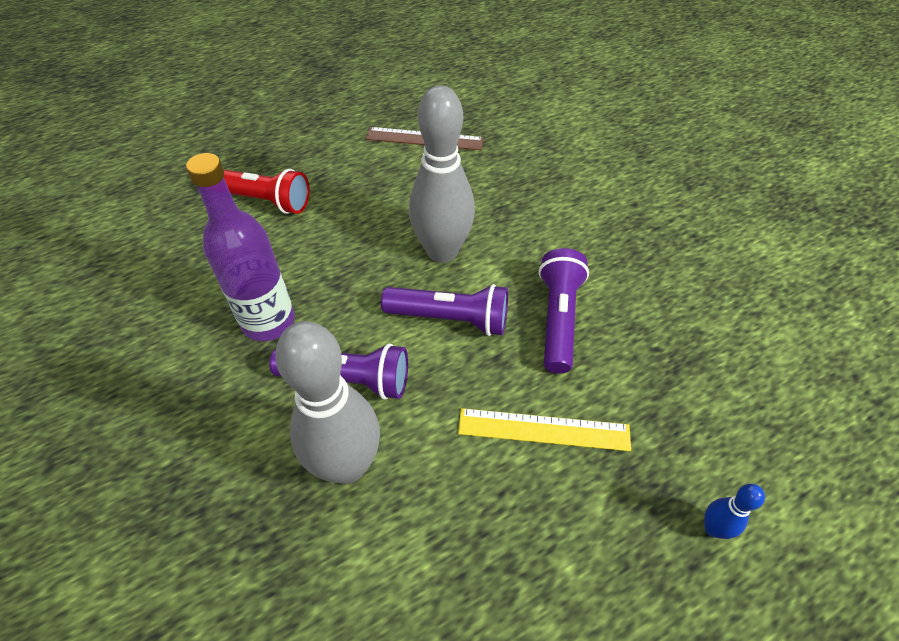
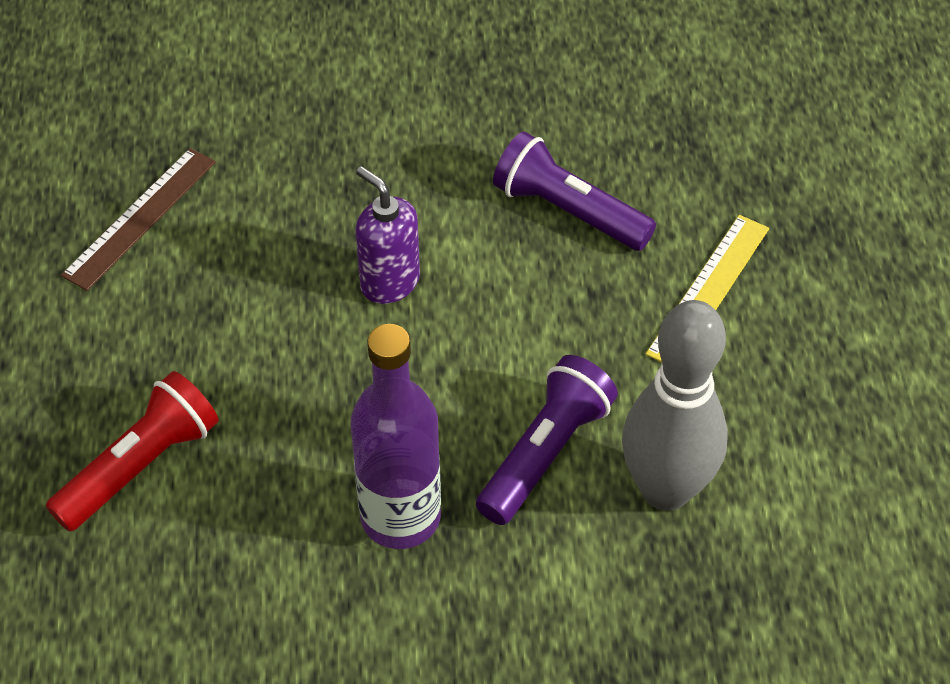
camera: 65 degrees left, 0 degrees up
(442, 251) = (389, 282): grey bowling pin -> purple soap dispenser
(450, 318) = (509, 316): purple flashlight -> none
(713, 528) = (876, 207): blue bowling pin -> none

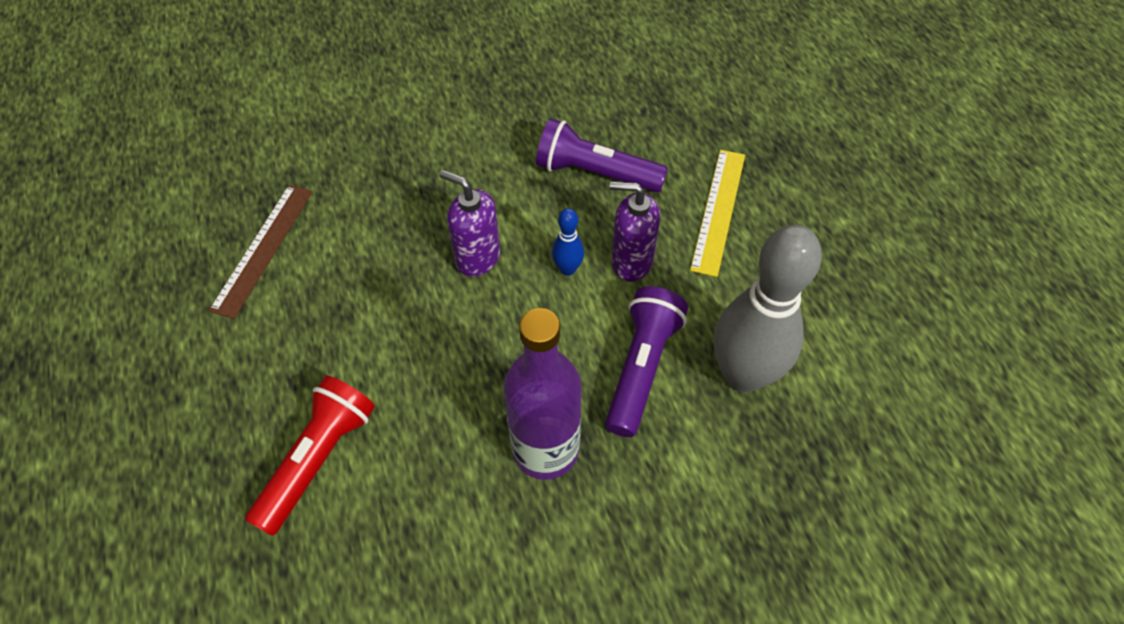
camera: 15 degrees left, 5 degrees up
(494, 320) = (567, 269): none -> blue bowling pin
(575, 328) = (631, 262): none -> purple soap dispenser

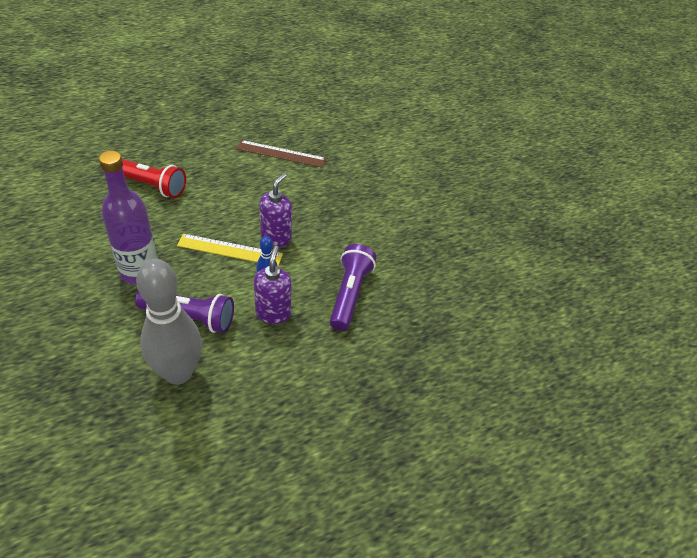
camera: 80 degrees right, 10 degrees down
(718, 210) = (321, 366): yellow ruler -> yellow ruler (230, 250)

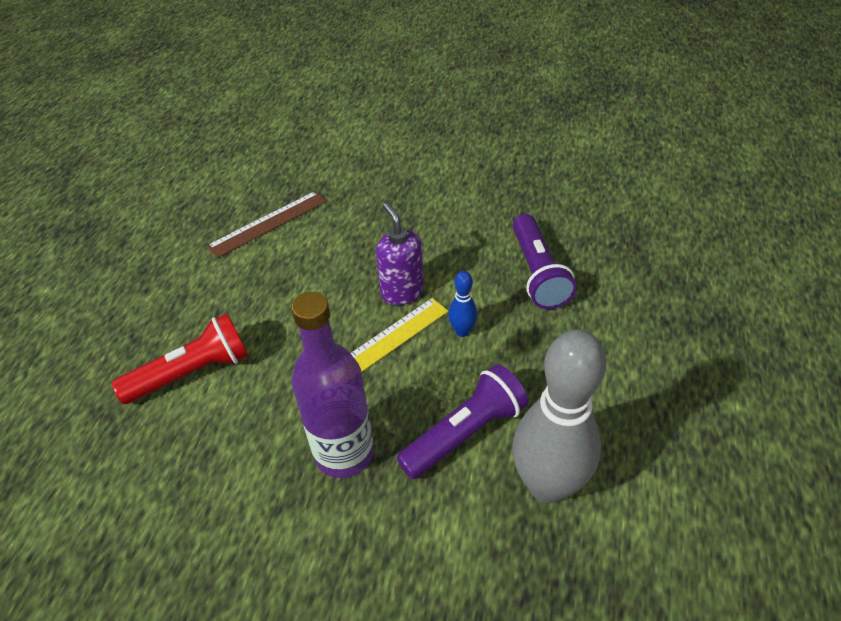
camera: 45 degrees left, 0 degrees up
(273, 313) = (517, 349): purple soap dispenser -> none
(349, 294) = (537, 273): purple flashlight -> purple flashlight turned 150 degrees counterclockwise

